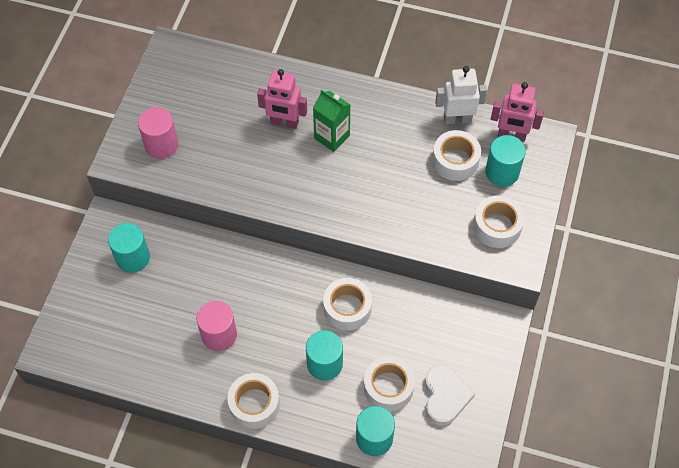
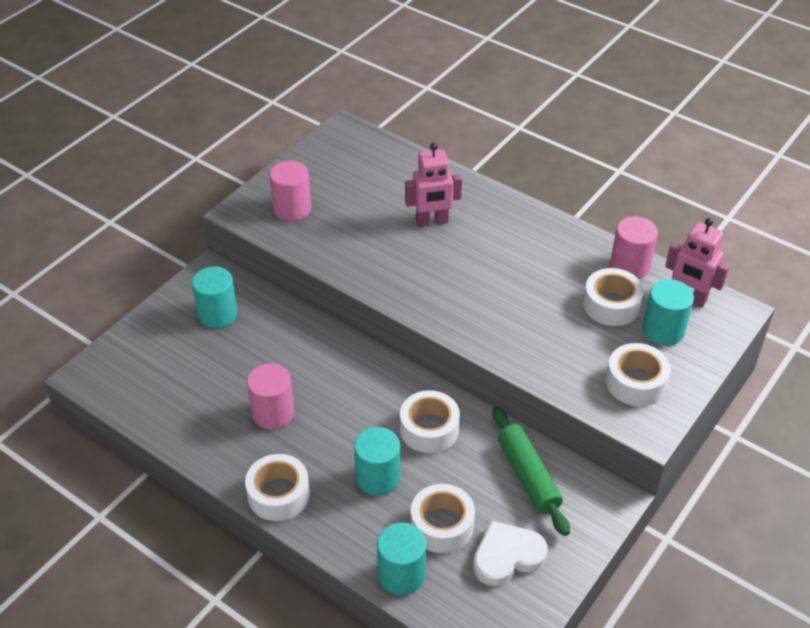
camera: 20 degrees right, 15 degrees down
(284, 123) = (432, 222): pink robot -> pink robot turned 45 degrees counterclockwise
(332, 137) = (478, 247): green carton -> none
(436, 324) = (528, 476): none -> green rolling pin
(445, 396) = (507, 556): white heart -> white heart turned 135 degrees counterclockwise
(457, 119) = (630, 266): white robot -> pink cylinder

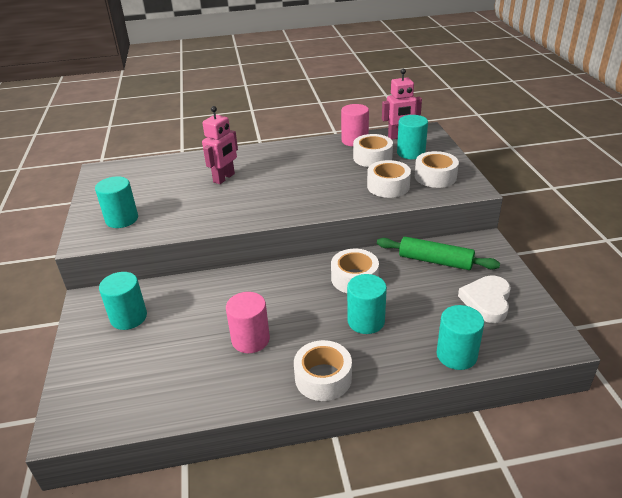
camera: 45 degrees left, 10 degrees down
(292, 209) = (122, 219): pink cylinder -> turquoise cylinder
(442, 525) = (435, 314): white tape -> white tape (388, 186)

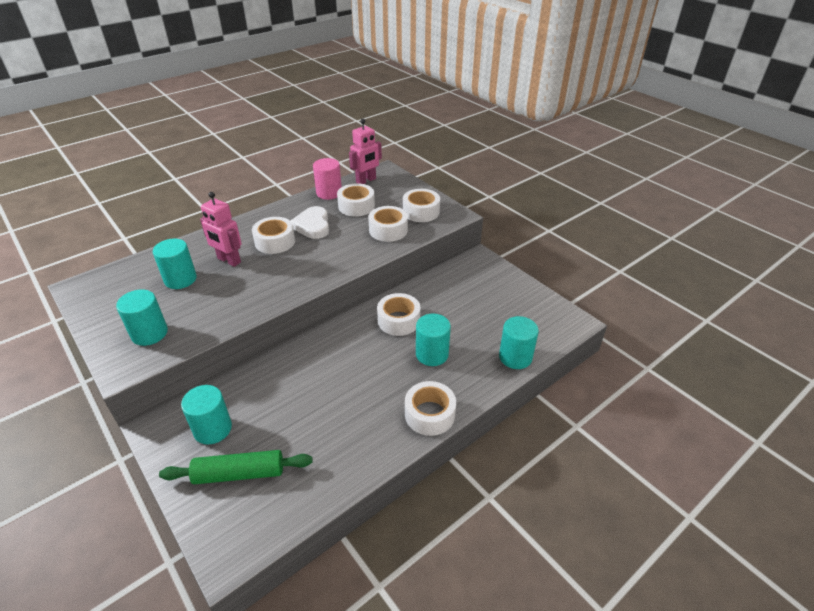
camera: 30 degrees left, 5 degrees up
(224, 178) = (229, 261): pink robot -> pink robot turned 120 degrees clockwise
(250, 339) = (347, 405): pink cylinder -> none
(274, 172) = (275, 242): none -> white tape
(411, 153) = (386, 194): turquoise cylinder -> turquoise cylinder (180, 279)
(435, 261) = (452, 285): green rolling pin -> green rolling pin (239, 473)
(487, 301) = (510, 306): white heart -> white heart (313, 226)

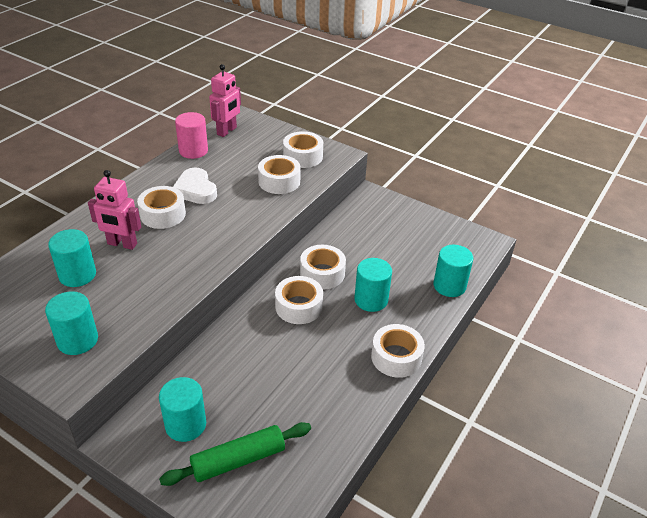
camera: 20 degrees left, 0 degrees up
(356, 206) = (231, 161): white tape -> white tape (299, 306)

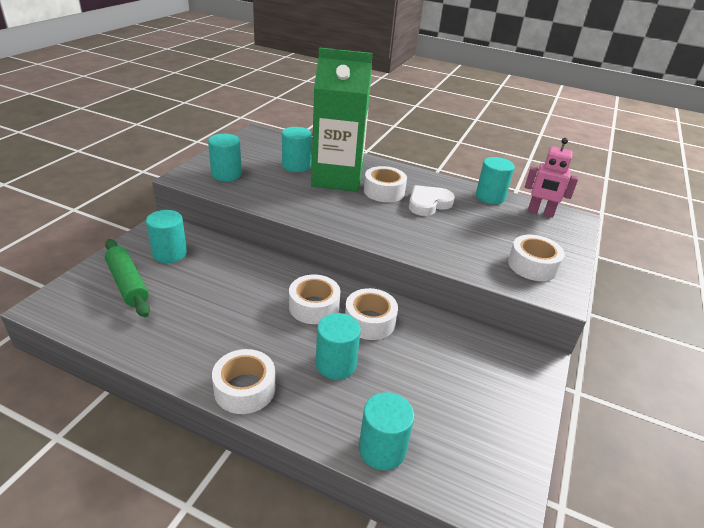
camera: 80 degrees right, 5 degrees down
(122, 244) = (337, 178): pink robot -> green carton
(193, 151) = (490, 197): pink cylinder -> turquoise cylinder
(279, 181) = (472, 251): white tape -> none

